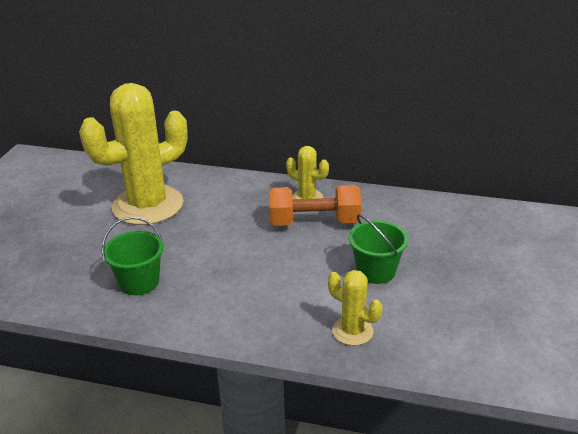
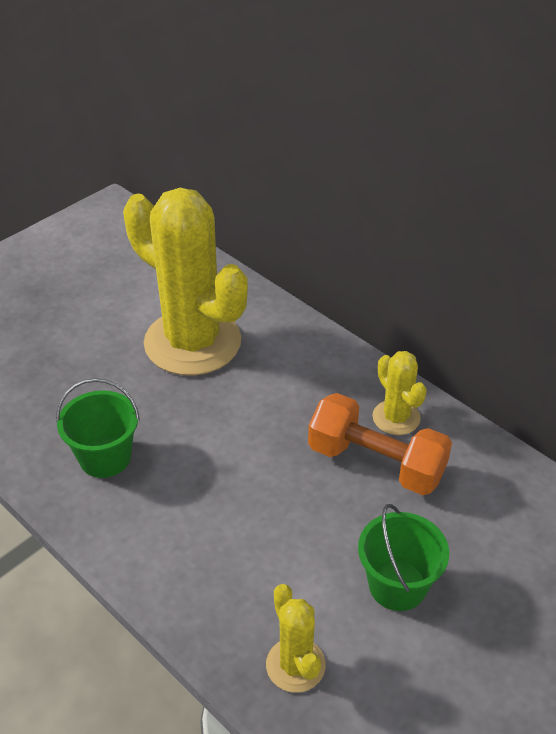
camera: 30 degrees right, 10 degrees up
(148, 205) = (192, 342): yellow cactus -> yellow cactus turned 45 degrees clockwise

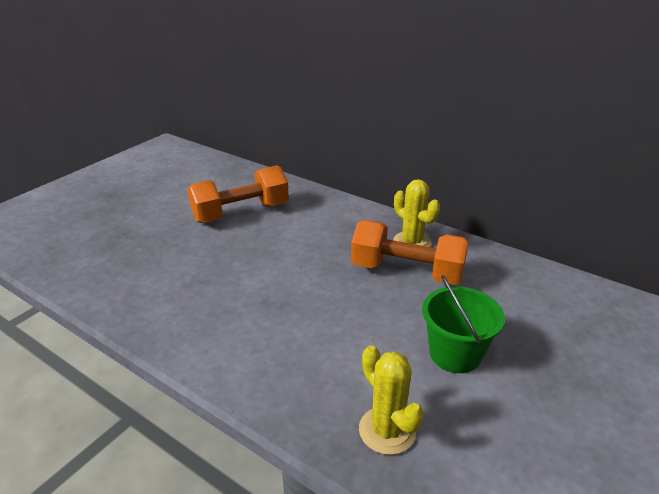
camera: 10 degrees left, 10 degrees down
(105, 457) = (180, 293): green bucket -> none
(192, 342) = (241, 213): yellow cactus -> orange dumbbell

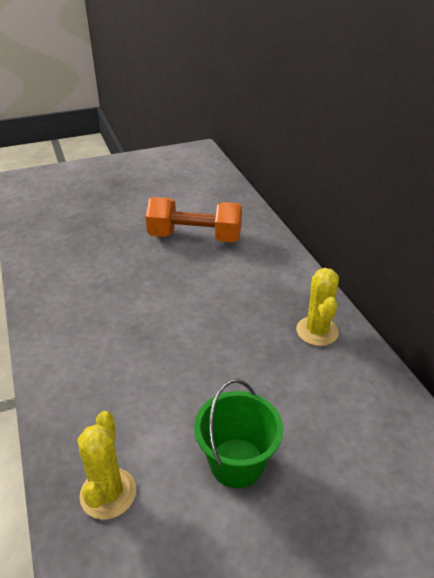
camera: 35 degrees right, 5 degrees up
(407, 271) = (279, 359): orange dumbbell -> none

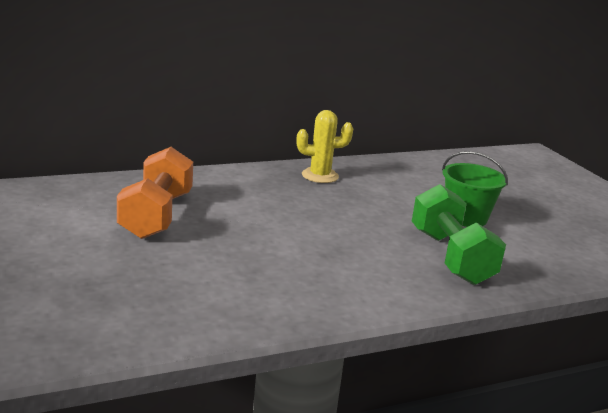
camera: 95 degrees left, 15 degrees down
(108, 493) = (517, 265): yellow cactus -> none
(130, 425) = (451, 257): none -> green dumbbell

